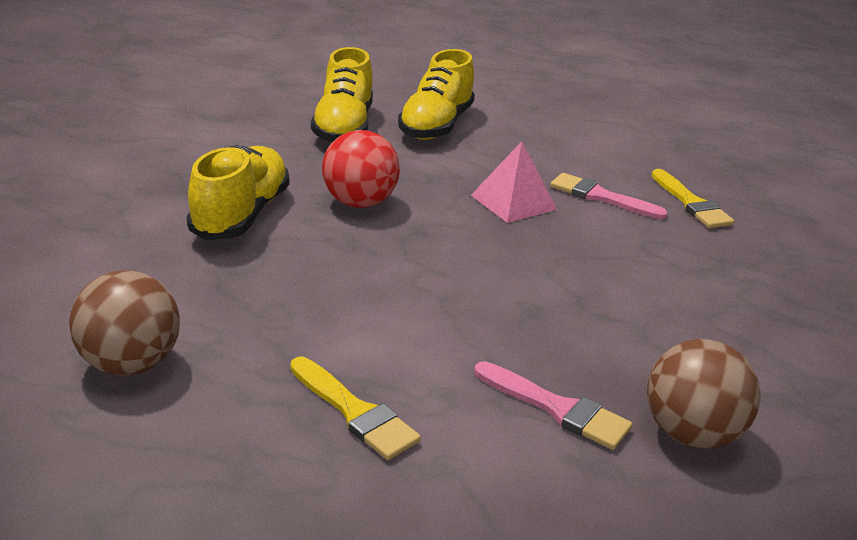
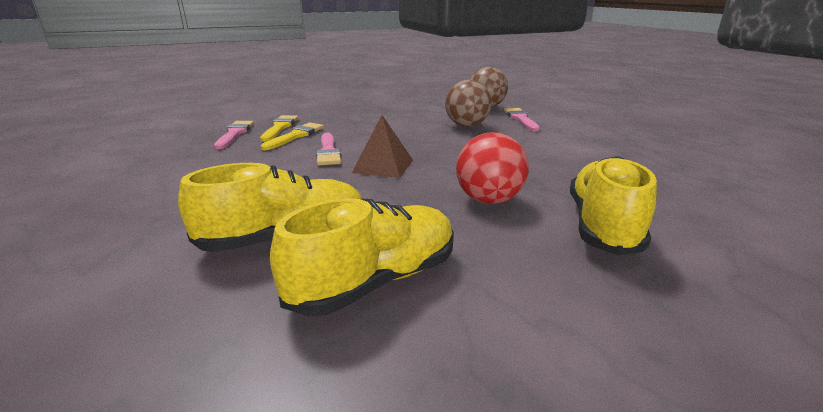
camera: 130 degrees left, 5 degrees down
(130, 364) = (723, 175): brown ball -> brown ball (466, 126)
(241, 215) = (602, 225): yellow shoe -> yellow shoe turned 135 degrees clockwise
(354, 412) = (606, 136): yellow brush -> yellow brush (280, 127)
(513, 202) = (383, 166): pink pyramid -> brown pyramid
(743, 179) = (234, 134): none -> pink brush

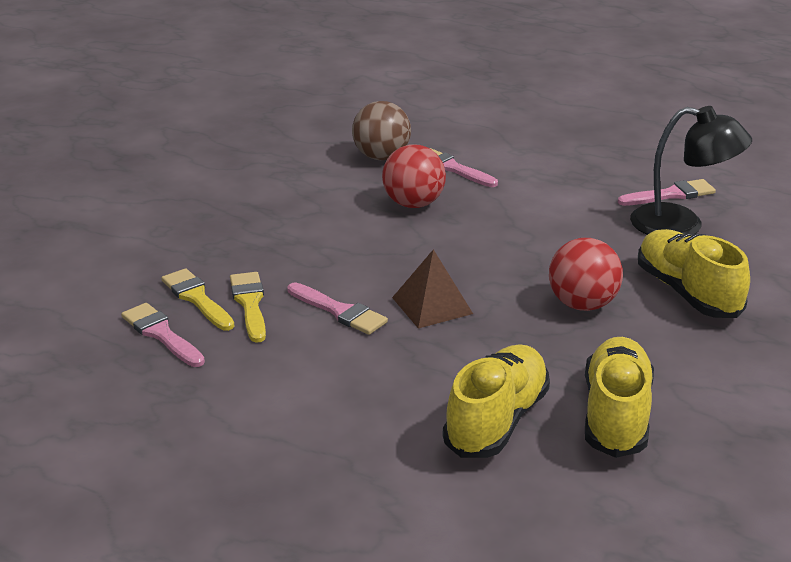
camera: 40 degrees left, 5 degrees up
(466, 126) = (413, 204): brown ball -> red ball
(664, 185) = (681, 225): none -> black lamp
(680, 167) = (670, 195): none -> pink brush

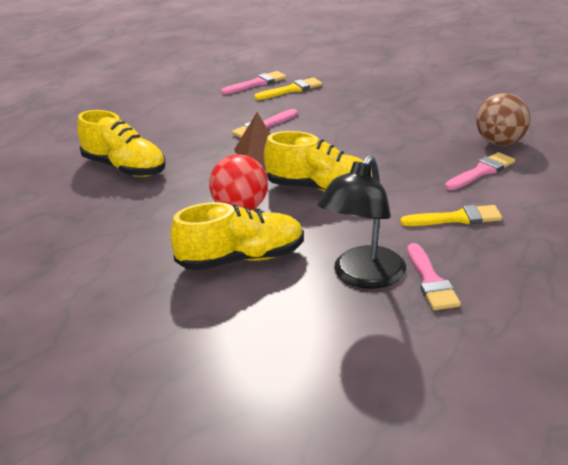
camera: 100 degrees right, 0 degrees up
(250, 304) = (281, 103): yellow brush -> yellow brush (456, 218)
(413, 204) = (412, 153): red ball -> none
(616, 415) = (104, 206): yellow shoe -> yellow shoe (321, 189)

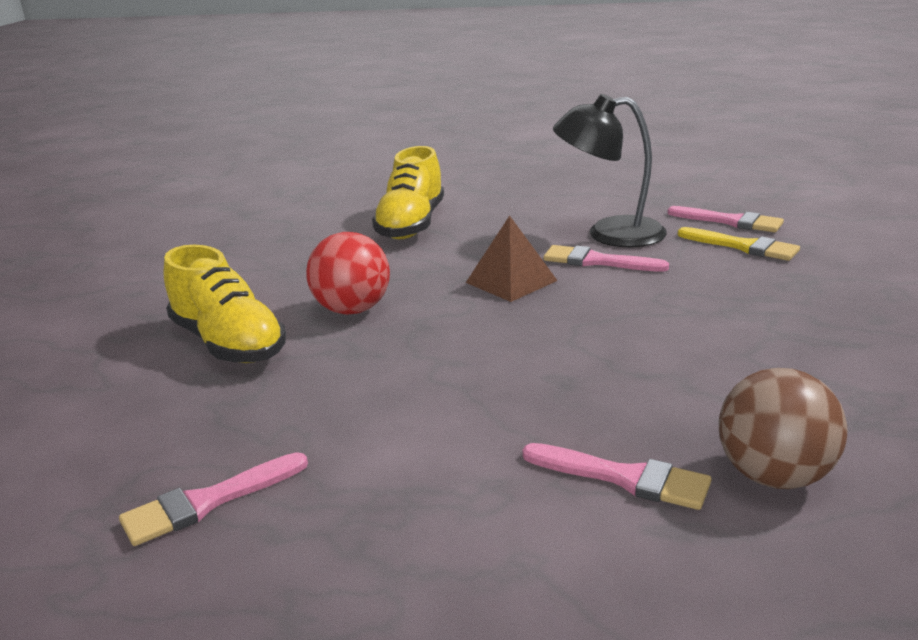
camera: 65 degrees right, 5 degrees down
(321, 189) = (442, 347): yellow shoe -> none
(363, 277) = (207, 439): black lamp -> black lamp (609, 234)
(456, 218) = (422, 486): yellow brush -> none

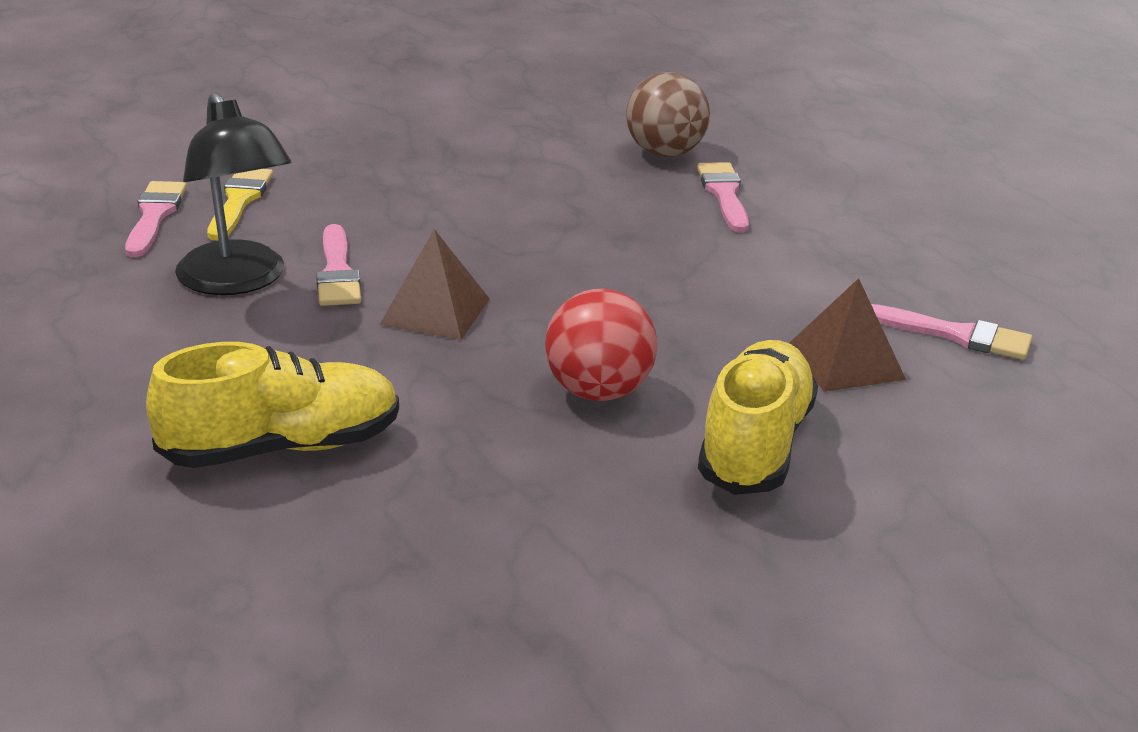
camera: 125 degrees left, 5 degrees up
(256, 418) = (845, 362): none -> brown pyramid

